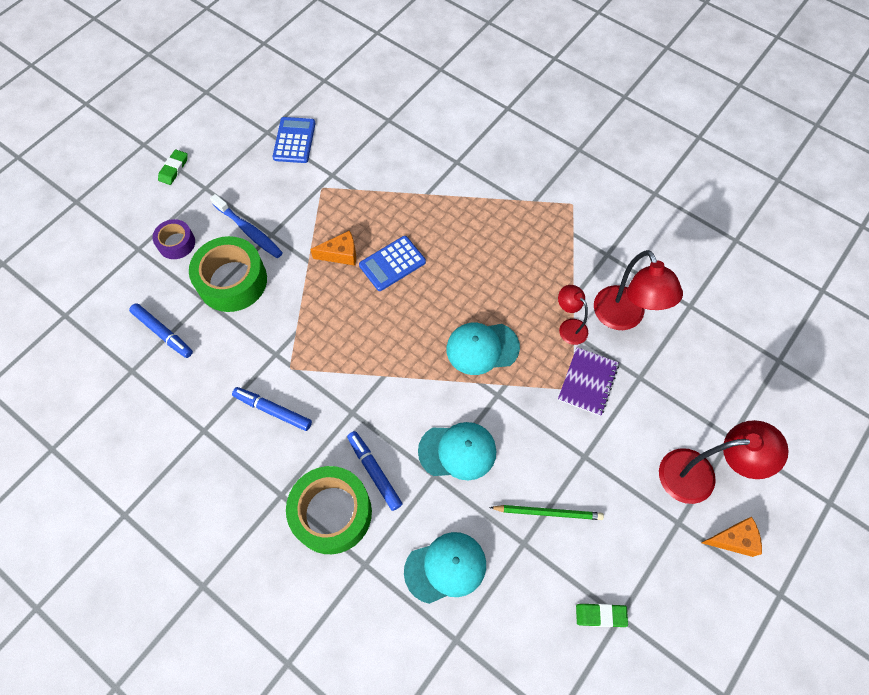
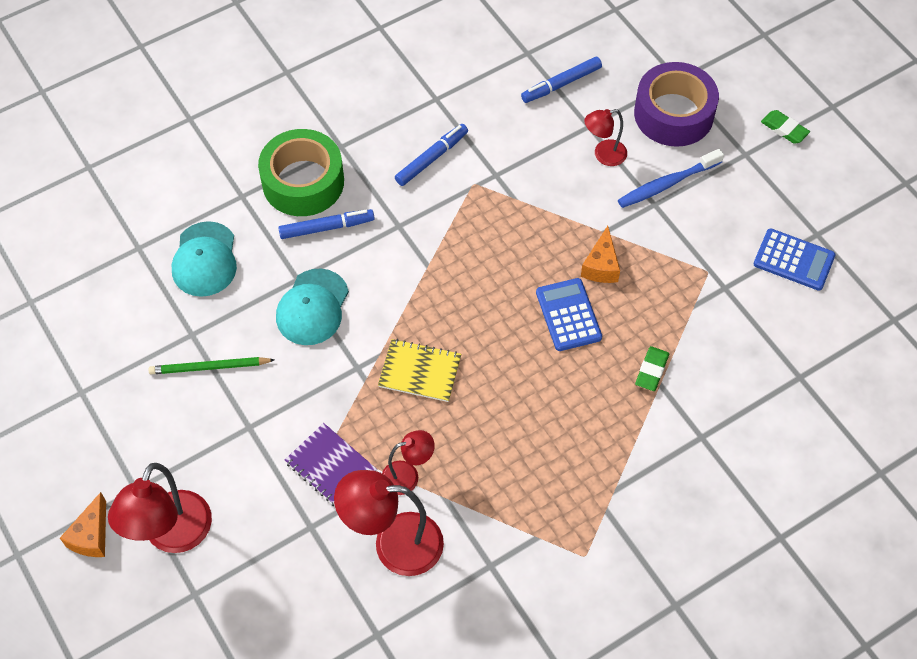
camera: 110 degrees right, 5 degrees down
(176, 243) = (673, 114): purple tape -> purple tape, size x1.82
(232, 281) = (603, 155): green tape -> red lamp
(482, 348) = (420, 372): turquoise cap -> yellow notebook
(547, 512) = (210, 367): green pencil -> green pencil turned 60 degrees clockwise
(600, 615) = (92, 375): green eraser -> green eraser (651, 370)

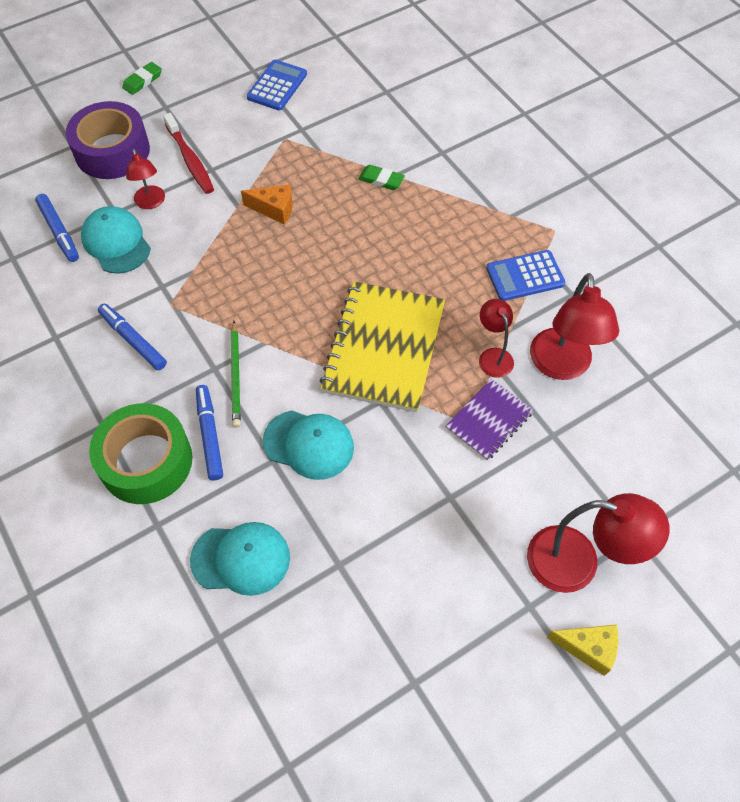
camera: 90 degrees left, 0 degrees up
(91, 536) = (588, 648): orange cheese -> yellow cheese
(210, 367) = (380, 542): green pencil -> green pencil (236, 375)
(420, 372) = (384, 348): yellow notebook -> yellow notebook, size x1.87
(550, 132) = (116, 242): none -> turquoise cap
(568, 315) = (325, 234): blue calculator -> blue calculator (525, 276)
(667, 184) = (190, 159): blue toothbrush -> red toothbrush

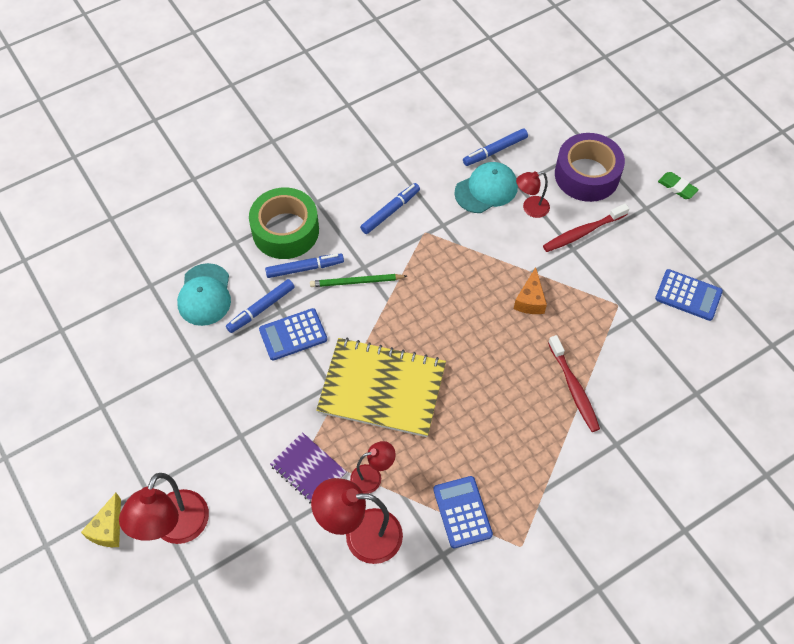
camera: 90 degrees right, 0 degrees up
(268, 484) = (261, 309): none -> blue marker
(309, 444) = (293, 335): turquoise cap -> blue calculator
(381, 180) = (573, 387): green eraser -> red toothbrush

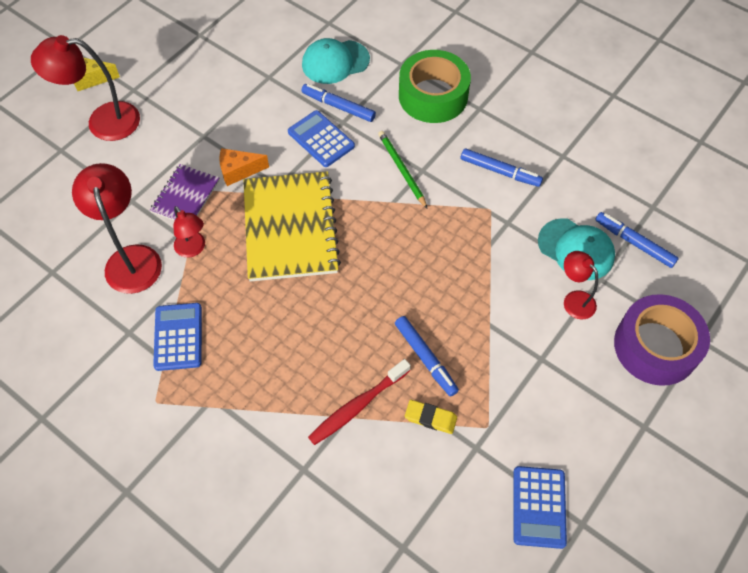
camera: 70 degrees right, 0 degrees up
(304, 268) = (397, 124): blue marker -> blue marker (425, 358)
(462, 512) = (178, 337): blue calculator -> blue calculator turned 60 degrees counterclockwise
(530, 300) = (451, 332): orange cheese -> orange cheese (239, 171)
(583, 232) = (570, 363): red toothbrush -> none
(599, 340) = (430, 418): none -> yellow eraser
(677, 187) = (697, 457): green eraser -> none

